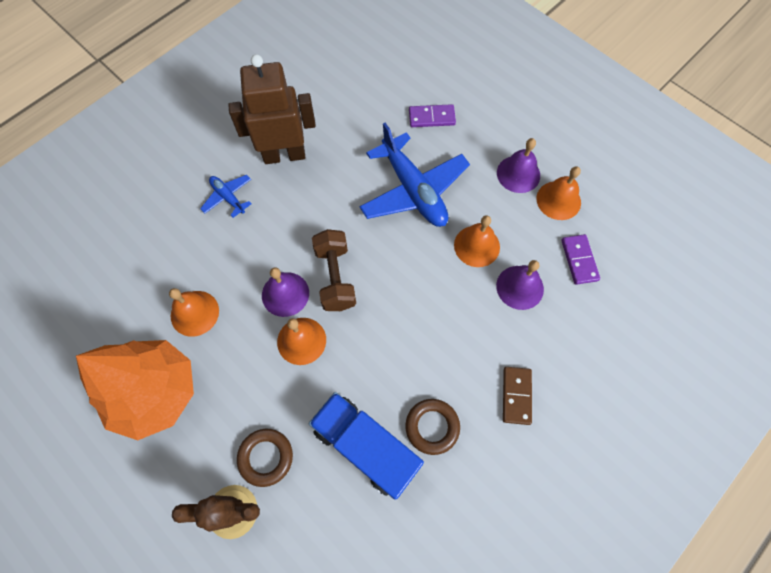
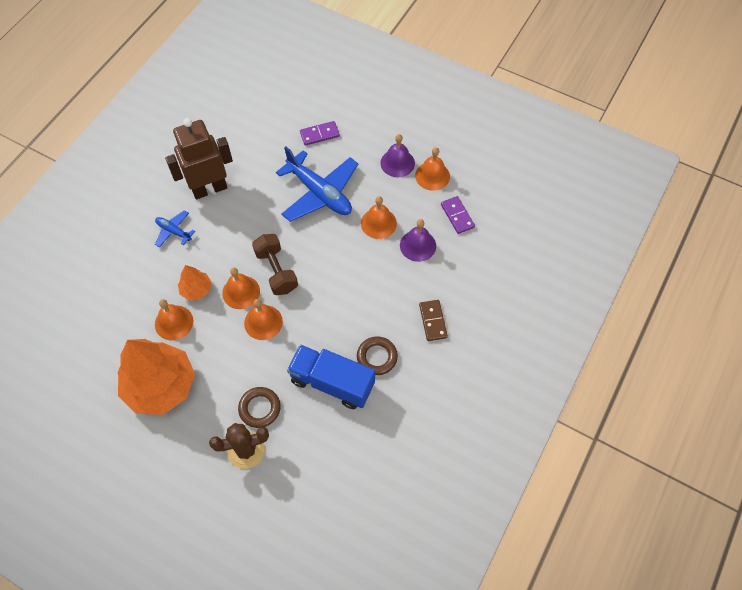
camera: 15 degrees left, 5 degrees down
(233, 277) = (196, 289): none -> orange tree
(285, 294) = (241, 292): purple bell -> orange bell

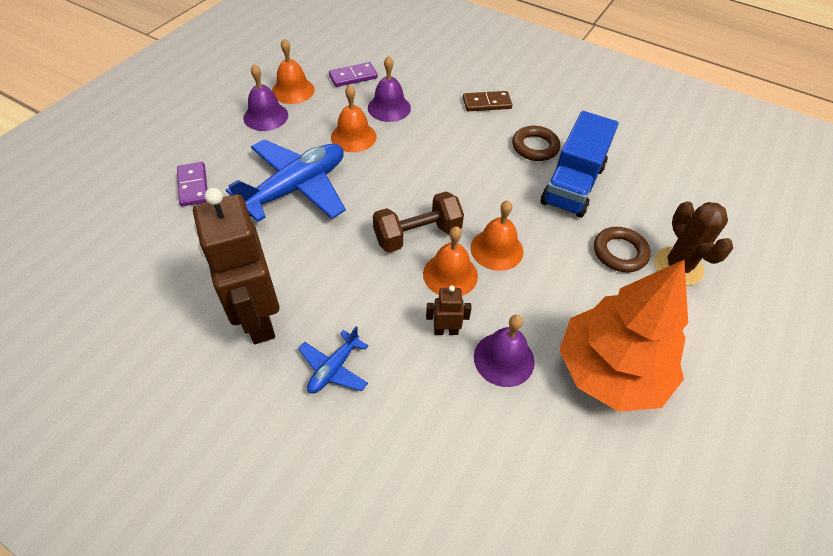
camera: 90 degrees left, 10 degrees down
(174, 322) = (504, 359): orange bell -> purple bell
(196, 289) = (446, 330): orange tree -> brown robot

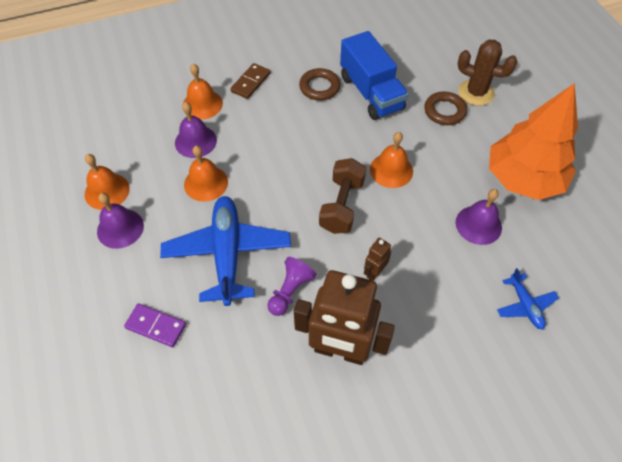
camera: 50 degrees left, 5 degrees up
(292, 249) = (290, 291): none -> purple pawn
(334, 368) = (418, 325): blue plane -> blue plane (525, 305)
(353, 77) = (134, 141): purple domino -> none
(446, 330) = (435, 241): brown robot -> brown robot (374, 272)
(450, 274) = (391, 209): orange bell -> orange bell (202, 104)

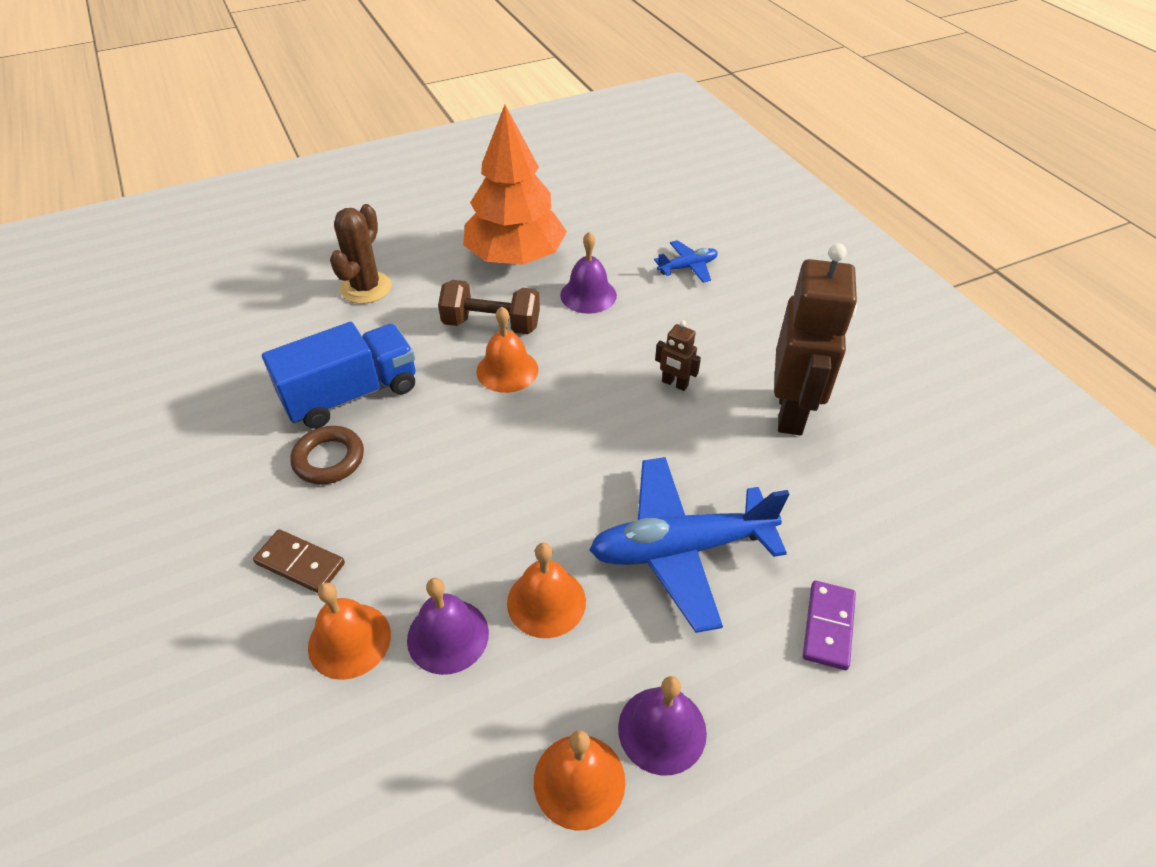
camera: 95 degrees left, 10 degrees down
(290, 291) = (724, 466): purple pawn -> none
(342, 205) = (574, 420): brown dumbbell -> brown dumbbell (491, 325)
(444, 111) = (398, 318): brown ring -> none

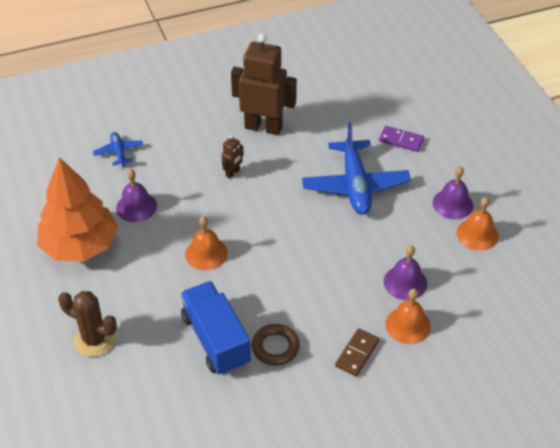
camera: 85 degrees left, 0 degrees up
(491, 325) = (157, 261): brown dumbbell -> none
(546, 602) = (385, 241): orange bell -> none

